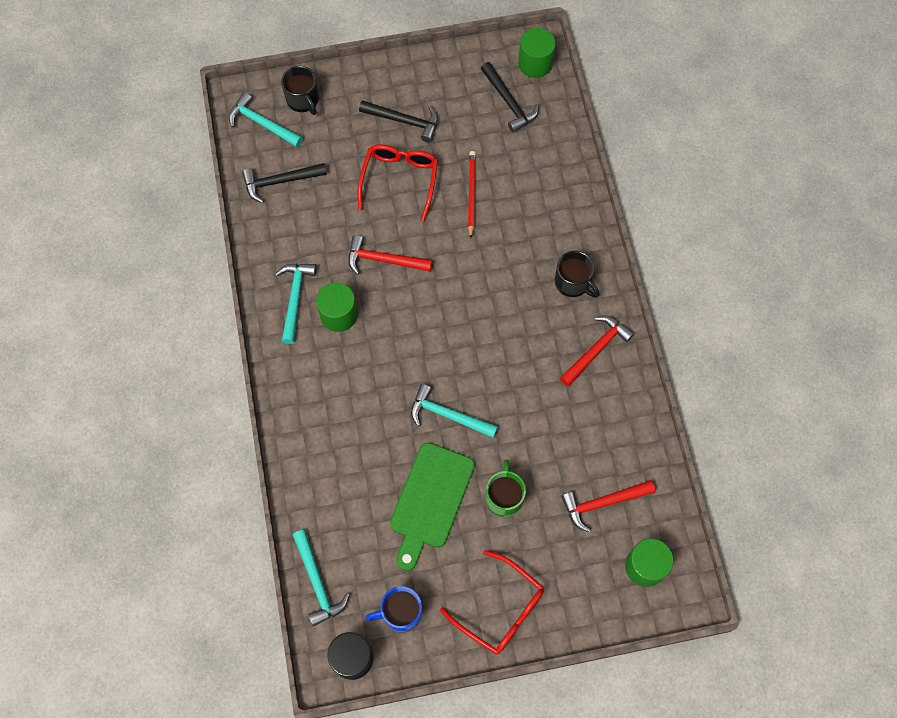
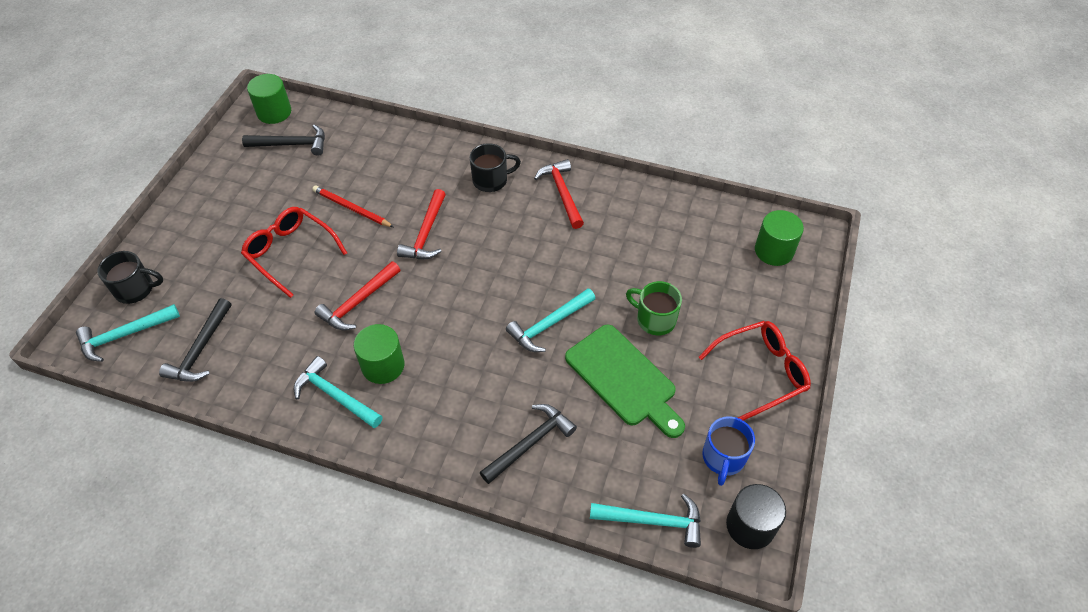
camera: 60 degrees left, 15 degrees down
(404, 121) = (237, 222): black hammer -> black hammer (530, 443)
(602, 503) = (702, 252): red hammer -> red hammer (426, 233)

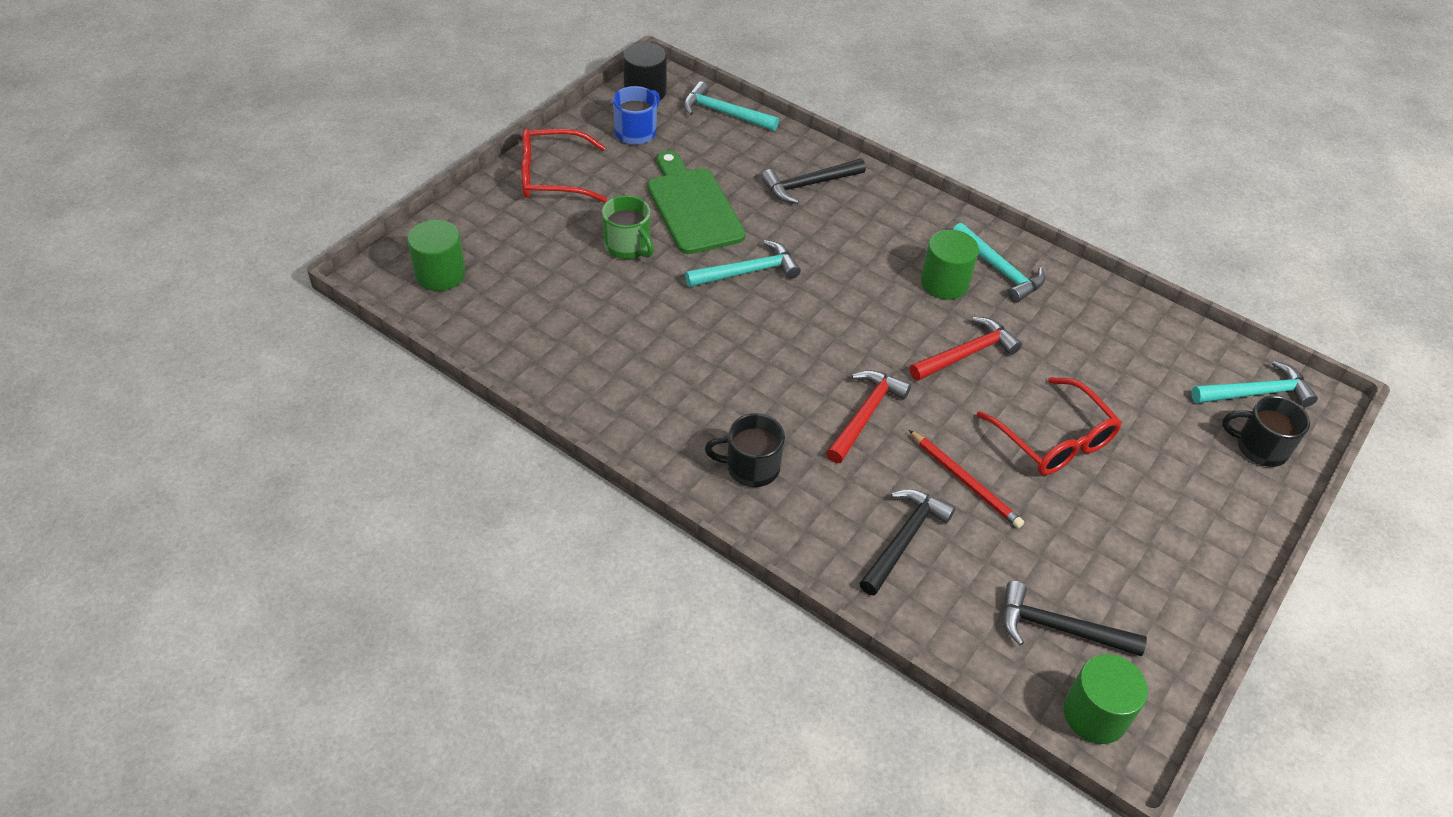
camera: 165 degrees left, 5 degrees down
(200, 349) = (1157, 353): black hammer -> black hammer (904, 539)
(562, 193) = (658, 418): red hammer -> none

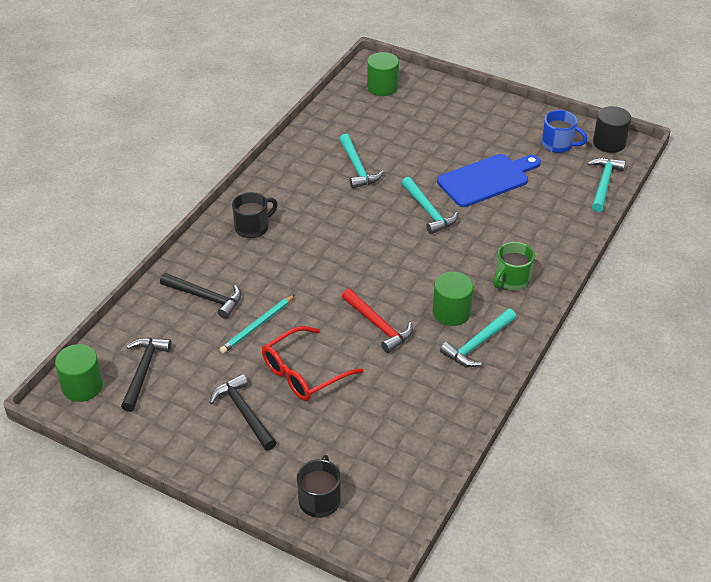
camera: 85 degrees right, 5 degrees down
(552, 177) = (491, 115): red glasses -> none
(628, 246) = (434, 156): green mug -> green mug (511, 280)
(693, 207) = (487, 179): green cutting board -> blue cutting board
(750, 467) = (253, 227): black mug -> black mug turned 60 degrees clockwise
(808, 185) = (537, 234): black hammer -> black hammer (244, 413)
(865, 415) = (307, 276): red hammer -> none
(965, 481) = (257, 326): red pencil -> turquoise pencil
(1256, 393) = (380, 504): turquoise hammer -> turquoise hammer (357, 168)

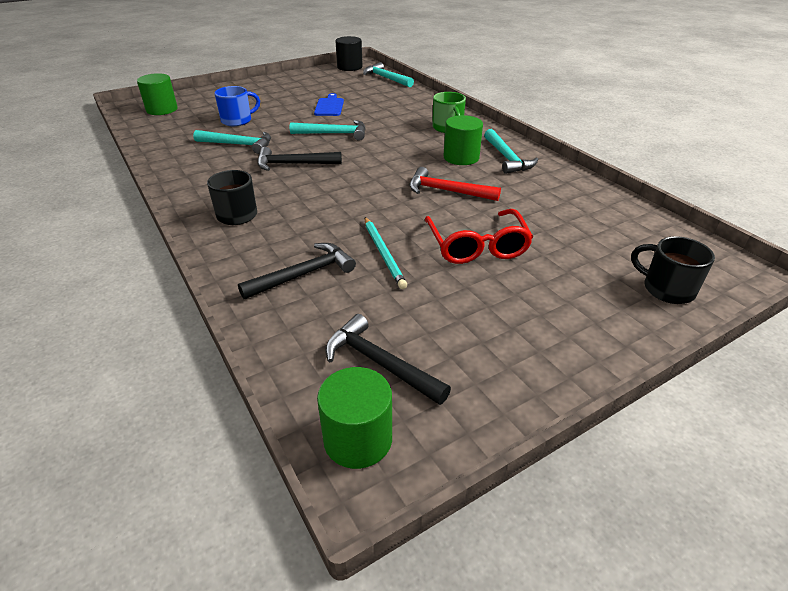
camera: 60 degrees left, 5 degrees down
(244, 413) = (510, 301): black hammer -> black hammer (293, 164)
(378, 325) = (447, 191): red hammer -> red hammer turned 150 degrees counterclockwise
(487, 179) = (329, 106): blue cutting board -> blue cutting board, size x0.58
(558, 144) = (329, 79): blue mug -> blue mug (237, 120)

